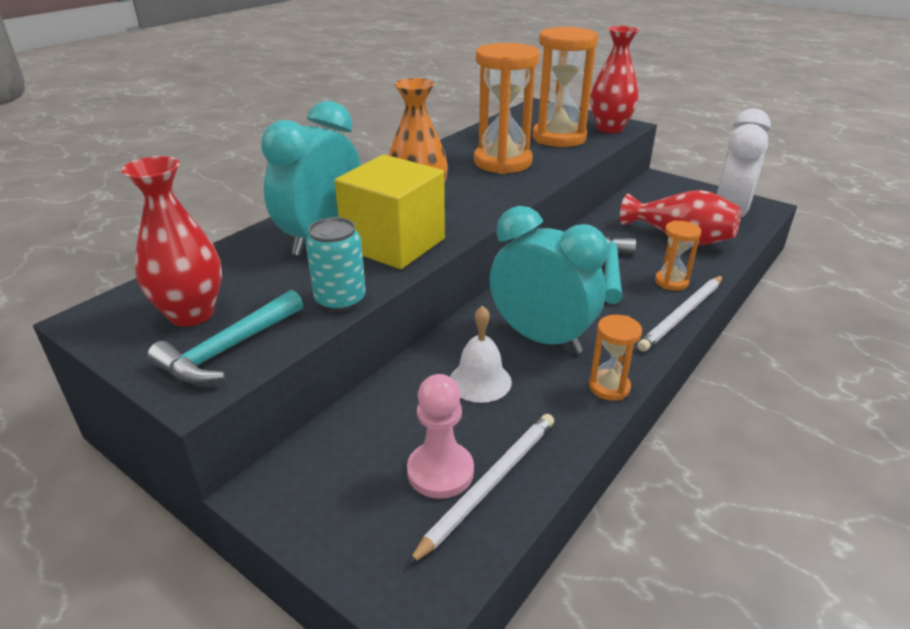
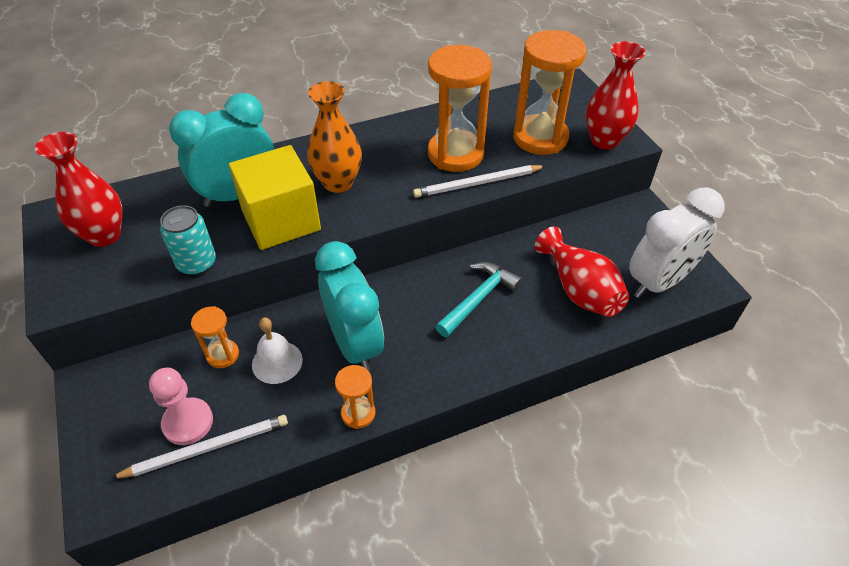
camera: 30 degrees right, 15 degrees up
(229, 349) = (100, 277): turquoise hammer -> none
(671, 282) = (516, 335): orange hourglass -> orange hourglass (223, 355)
(682, 315) = (487, 374): white pencil -> white pencil (477, 183)

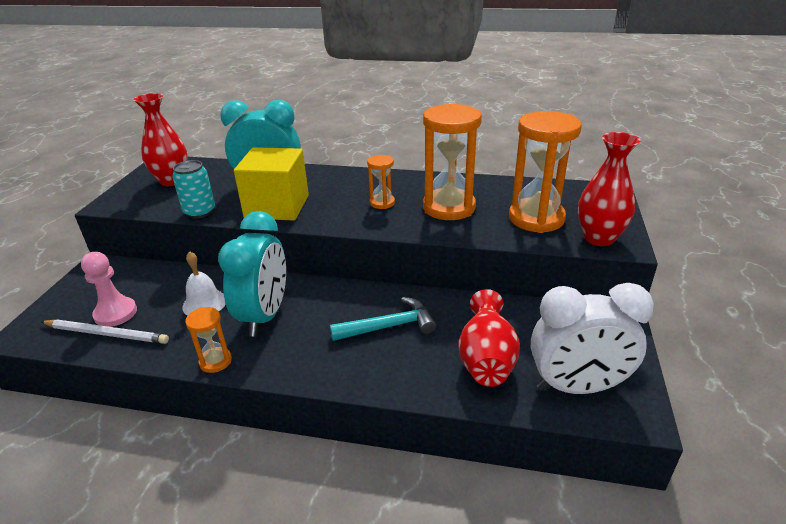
camera: 35 degrees right, 15 degrees down
(223, 355) = (179, 284): orange hourglass -> orange hourglass (382, 203)
(338, 183) = (340, 198): orange vase -> none
(477, 183) = (444, 231): white pencil -> none

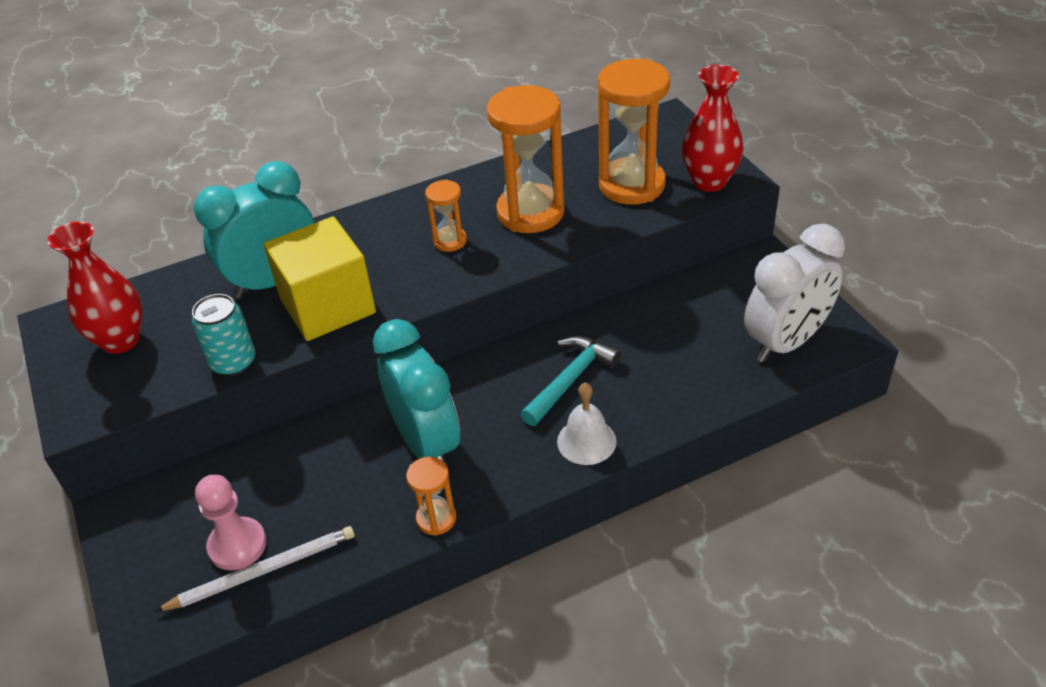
camera: 35 degrees left, 10 degrees up
(204, 303) = (335, 470): white bell -> white bell (586, 441)
(486, 358) = (691, 359): red vase -> none

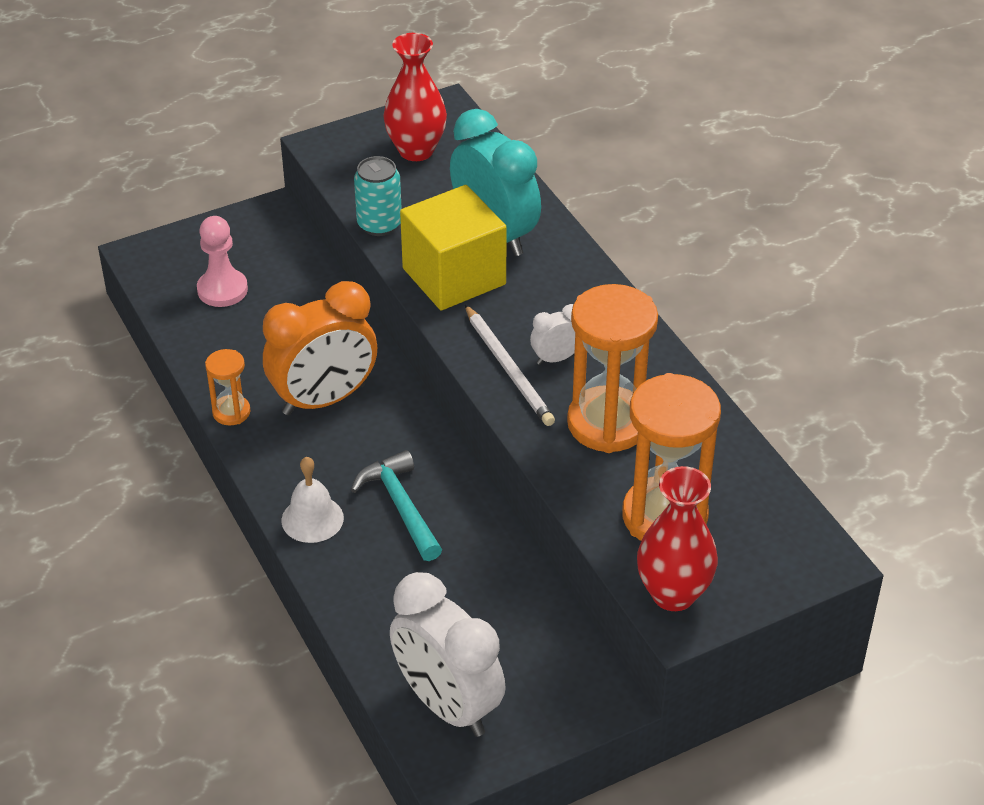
camera: 85 degrees right, 0 degrees up
(263, 571) = (193, 309): white pencil -> white pencil (508, 369)
(427, 443) = (324, 400): turquoise clock -> orange clock
(450, 241) = (556, 358): orange hourglass -> white clock
(570, 380) = (400, 506): turquoise hammer -> turquoise hammer turned 150 degrees counterclockwise

